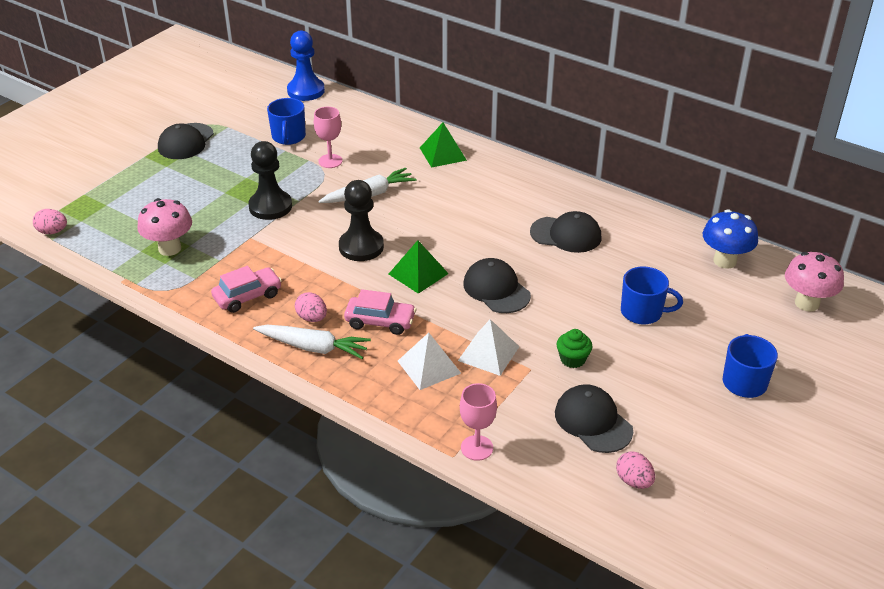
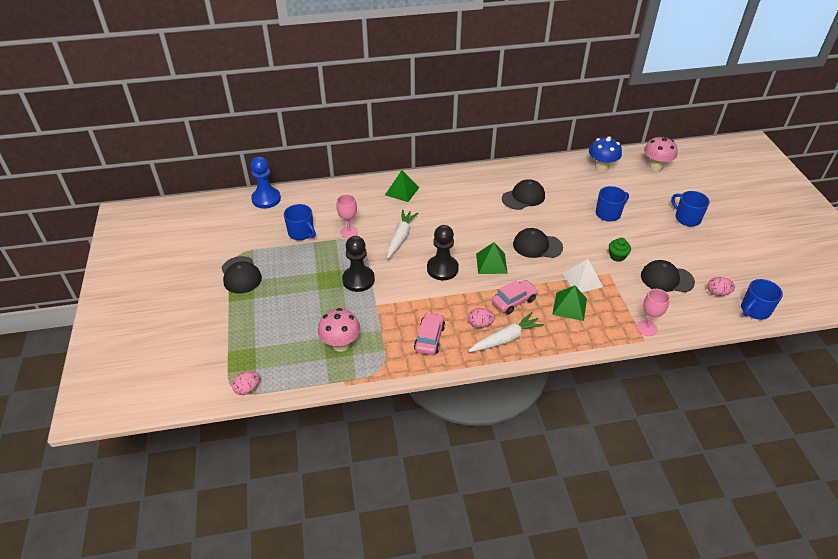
camera: 45 degrees left, 5 degrees up
(429, 367) = (569, 306): white pyramid -> green pyramid
(650, 533) = (754, 310): none -> blue mug

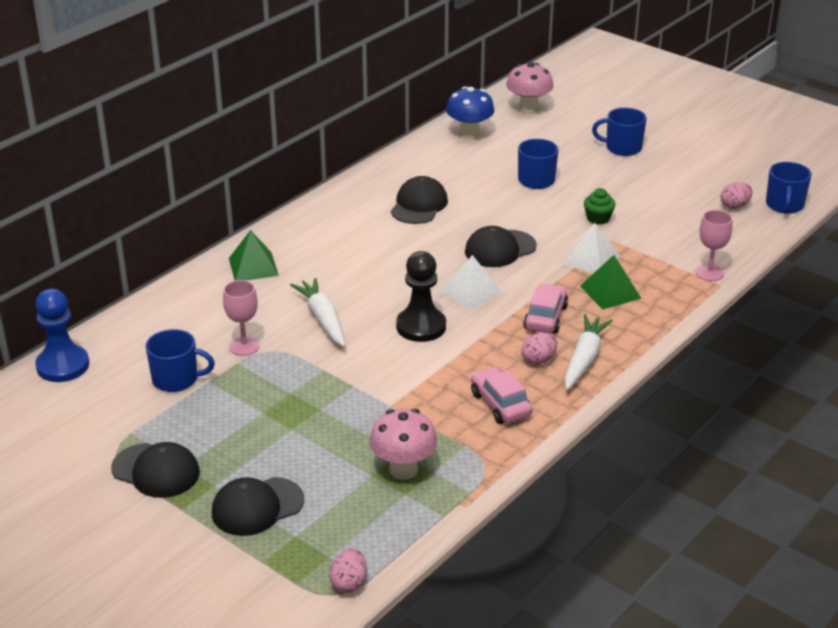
camera: 40 degrees left, 10 degrees down
(358, 280) = (331, 391): black pawn -> none
(491, 263) = (471, 292): green pyramid -> white pyramid
(666, 279) = (672, 216): black cap -> black cap (257, 507)

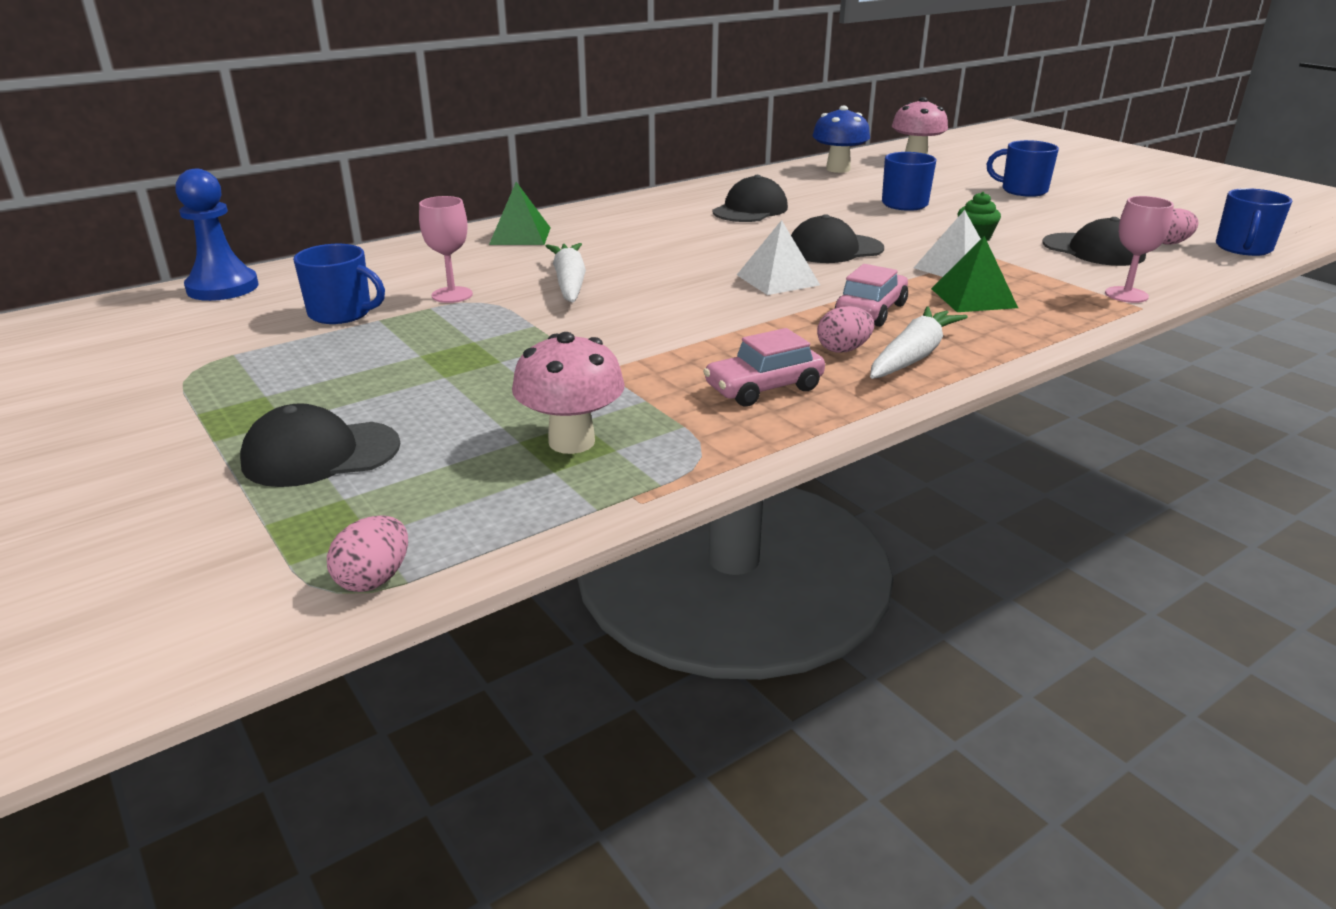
camera: 15 degrees right, 5 degrees down
(156, 471) = (224, 395): black cap -> black cap (1093, 250)
(421, 326) = (692, 302): black pawn -> none
(500, 404) = (763, 388): pink car -> pink car turned 105 degrees counterclockwise

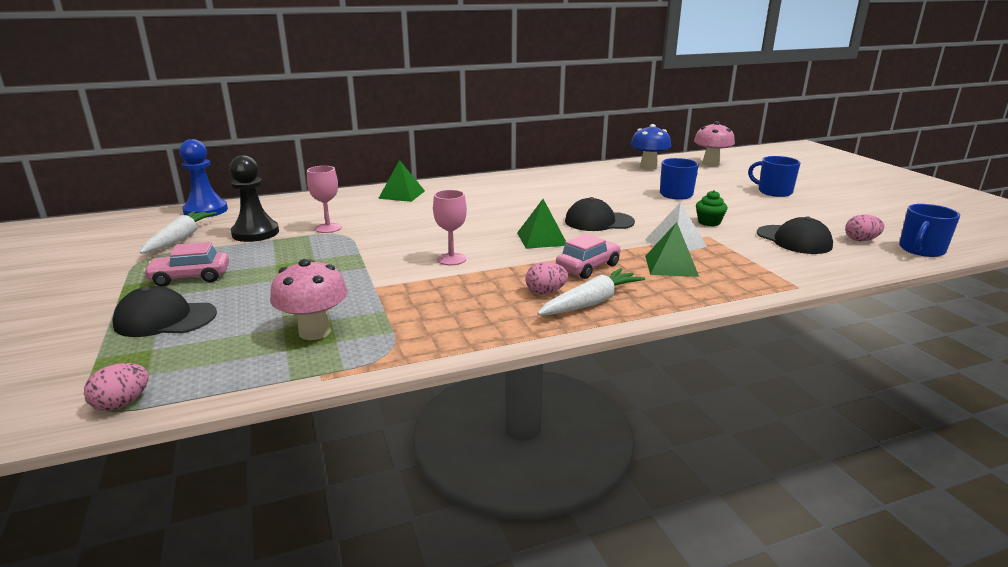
camera: 15 degrees right, 5 degrees down
(342, 313) = (255, 233): blue mug -> black pawn
(569, 283) = (405, 227): white carrot -> white carrot (180, 239)
(750, 210) = (564, 190): black cap -> none
(763, 388) = (468, 312): pink car -> pink car (190, 277)
(777, 280) = (542, 239): white pyramid -> green pyramid
(1126, 295) = (793, 276): pink goblet -> pink goblet (451, 259)

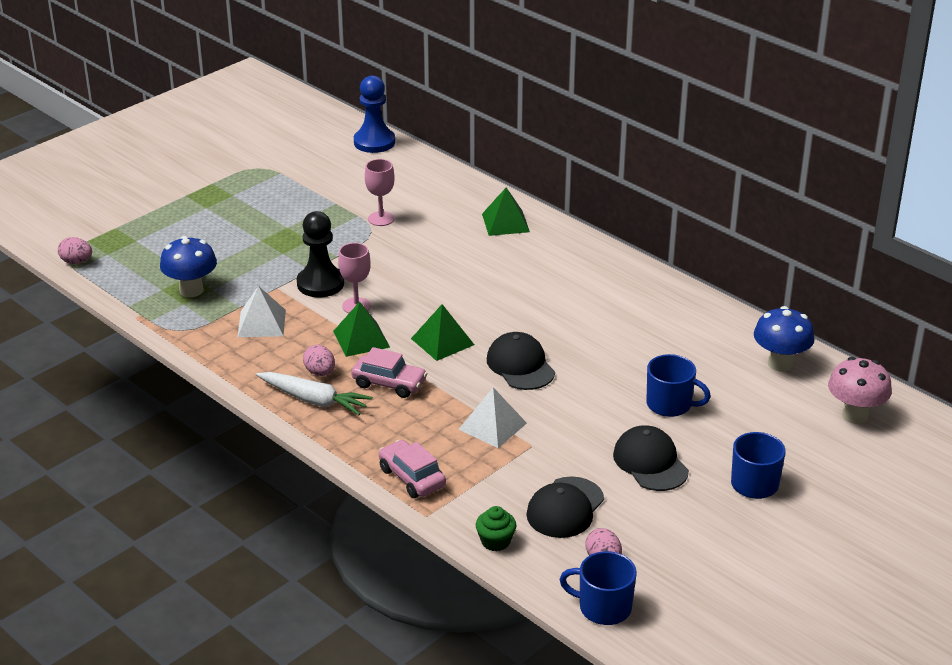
camera: 65 degrees right, 10 degrees up
(165, 319) = (175, 225): black cap -> black cap (650, 462)
(180, 239) = (305, 162): white carrot -> none
(190, 277) = (240, 203): pink car -> pink car (412, 477)
(255, 233) = (343, 189): black pawn -> black pawn (320, 284)
(314, 332) = (191, 290): pink mushroom -> blue mushroom
(429, 304) = (261, 323): none -> white pyramid
(671, 265) = (427, 431): green pyramid -> green pyramid (361, 339)
(709, 222) = (579, 441): green cupcake -> green cupcake (495, 541)

